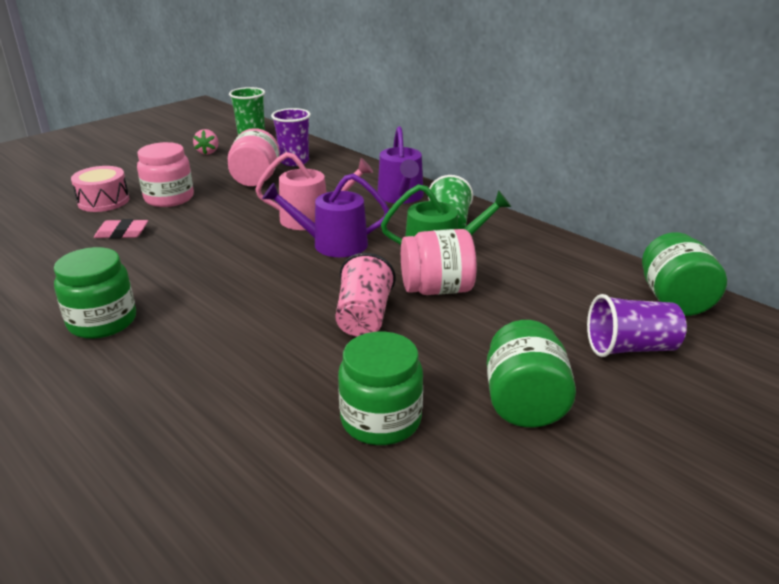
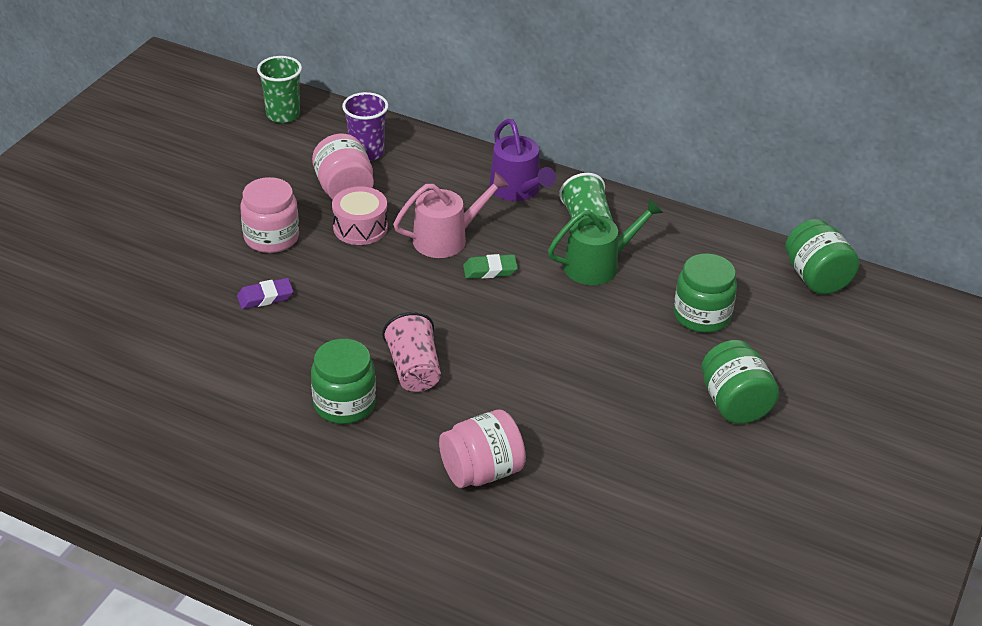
camera: 20 degrees left, 10 degrees up
(103, 201) = (201, 256): pink drum -> pink drum (360, 227)
(122, 233) = (265, 297): pink eraser -> purple eraser
(208, 152) = (252, 153): pink strawberry -> none
(333, 244) = (490, 270): purple watering can -> green eraser
(364, 317) = (570, 350): pink cup -> pink cup (414, 369)
(381, 420) = (638, 441): green jar -> green jar (702, 315)
(437, 289) = (616, 306): pink jar -> pink jar (481, 472)
(630, 348) = (795, 336): purple cup -> none

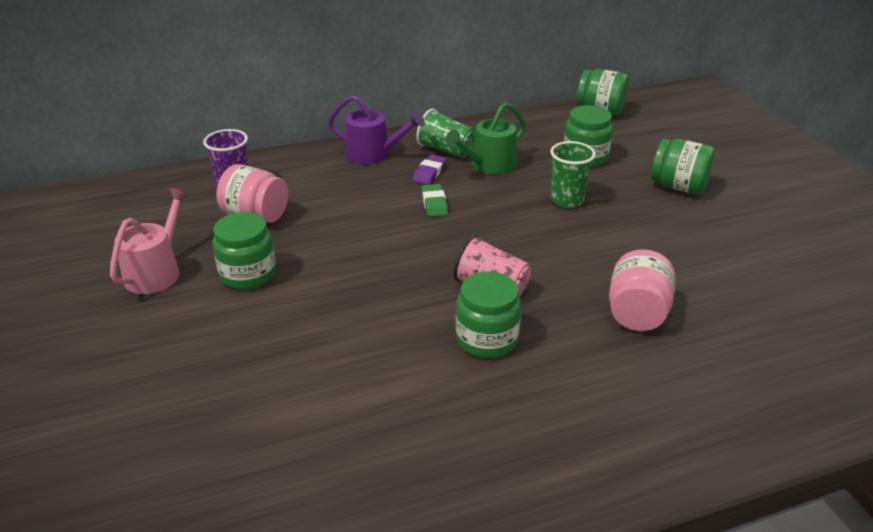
camera: 45 degrees left, 5 degrees down
(265, 297) = (309, 313): purple eraser -> purple eraser (429, 172)
(271, 237) = (248, 274): pink jar -> green jar
(283, 115) = (126, 198): green cup -> green cup (567, 200)
(360, 227) = (306, 230): pink drum -> none
(446, 239) = (376, 203): pink watering can -> pink watering can (156, 272)
(490, 270) = (434, 203): green eraser -> green eraser turned 45 degrees counterclockwise
(597, 265) = (489, 165): green watering can -> green watering can turned 150 degrees counterclockwise

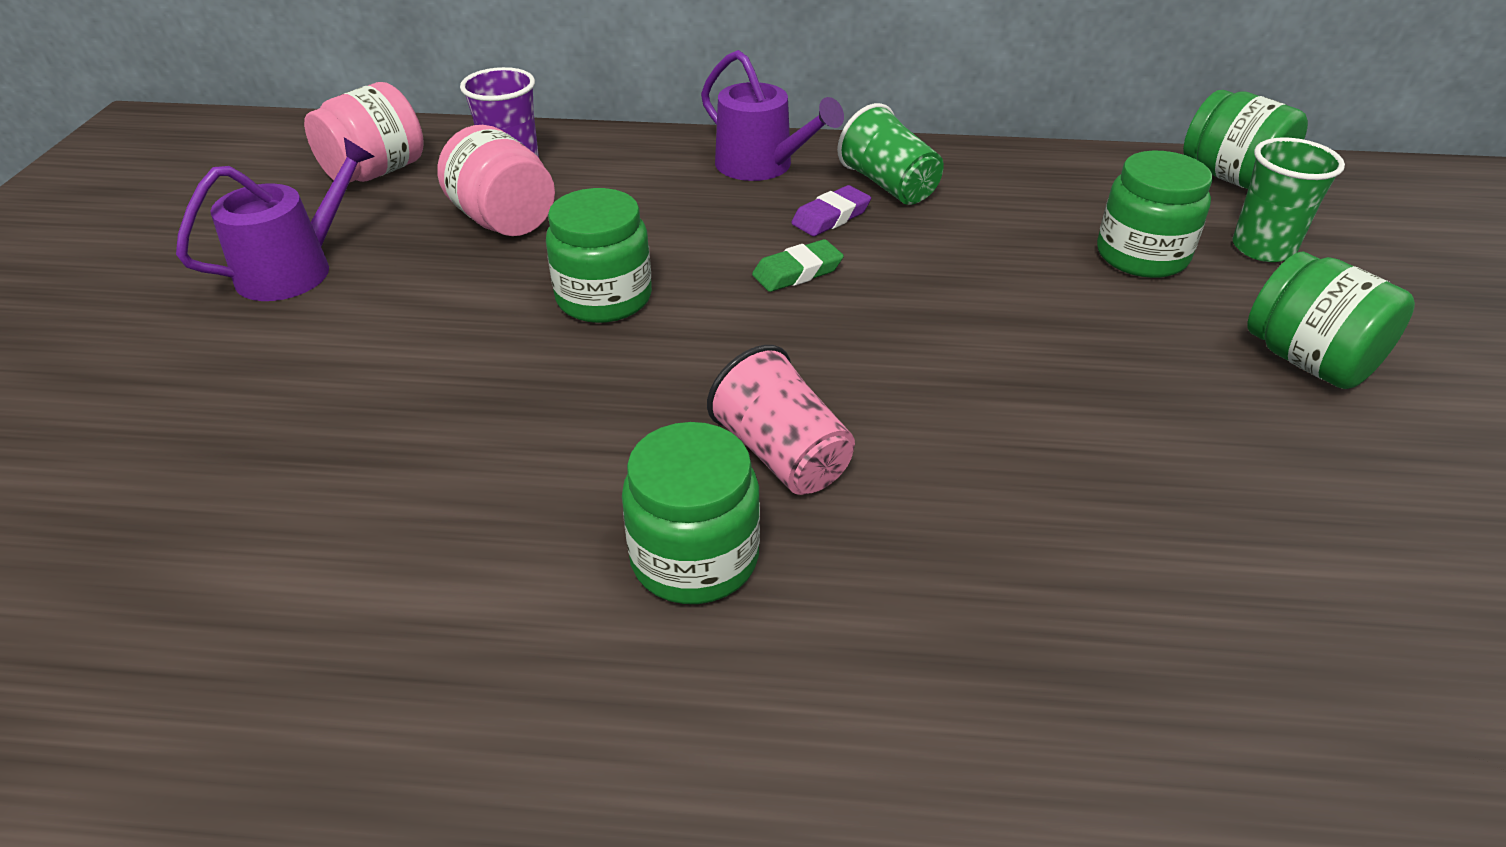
camera: 25 degrees right, 5 degrees up
(156, 272) = (294, 270): pink watering can -> purple watering can
(248, 274) = (412, 310): green jar -> green jar (604, 298)
(434, 203) = (797, 272): green eraser -> green eraser turned 45 degrees clockwise
(489, 165) = (945, 229): green watering can -> none
(567, 200) = (1049, 328): green cup -> green cup (1263, 248)
(637, 313) = (1037, 609): pink jar -> pink jar (376, 172)

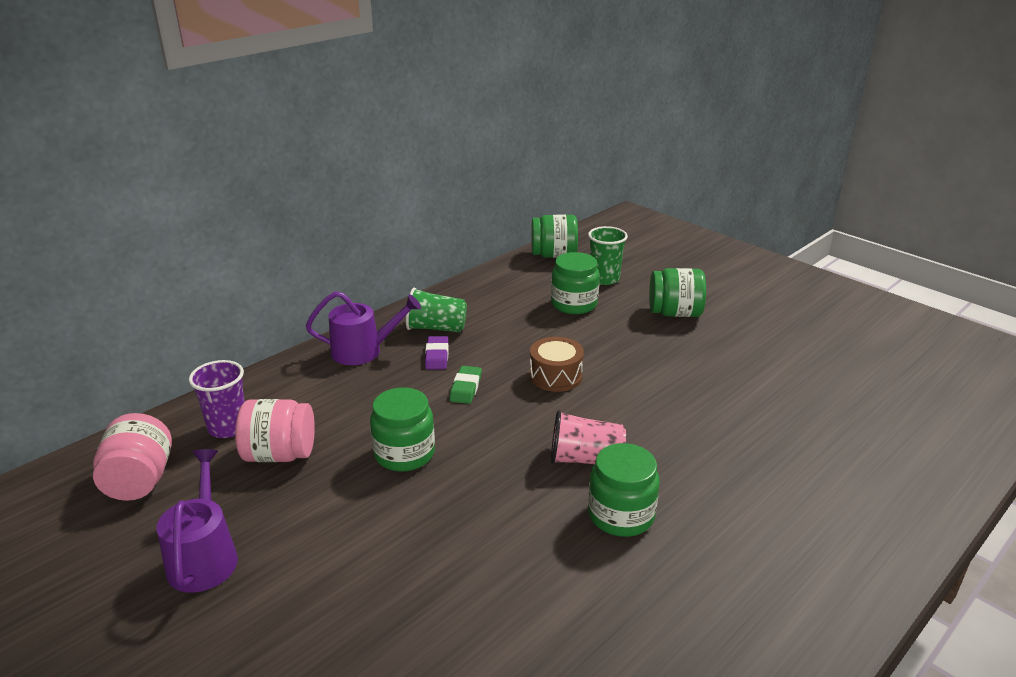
camera: 50 degrees left, 10 degrees down
(938, 329) = (555, 376): none -> brown drum

